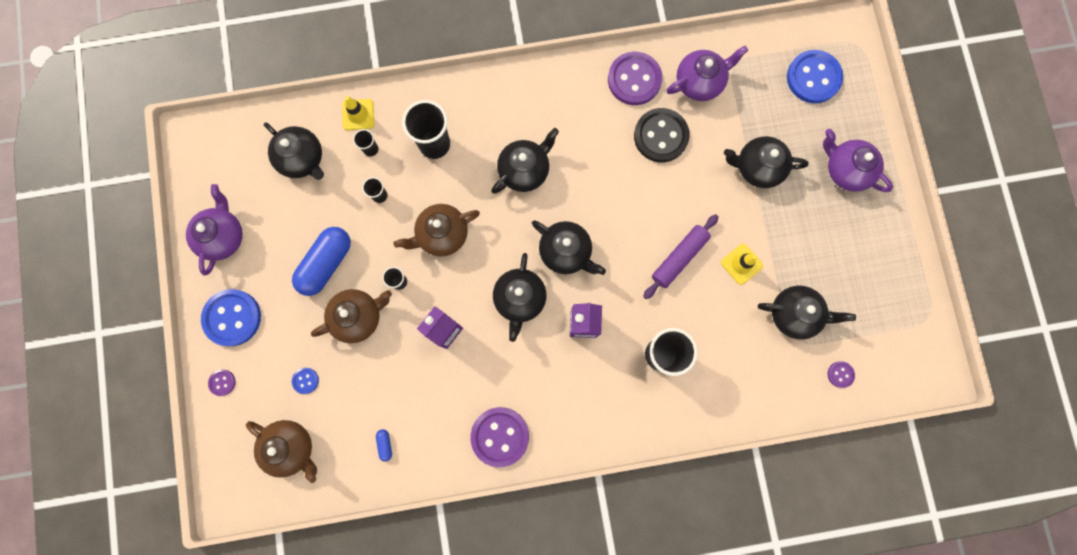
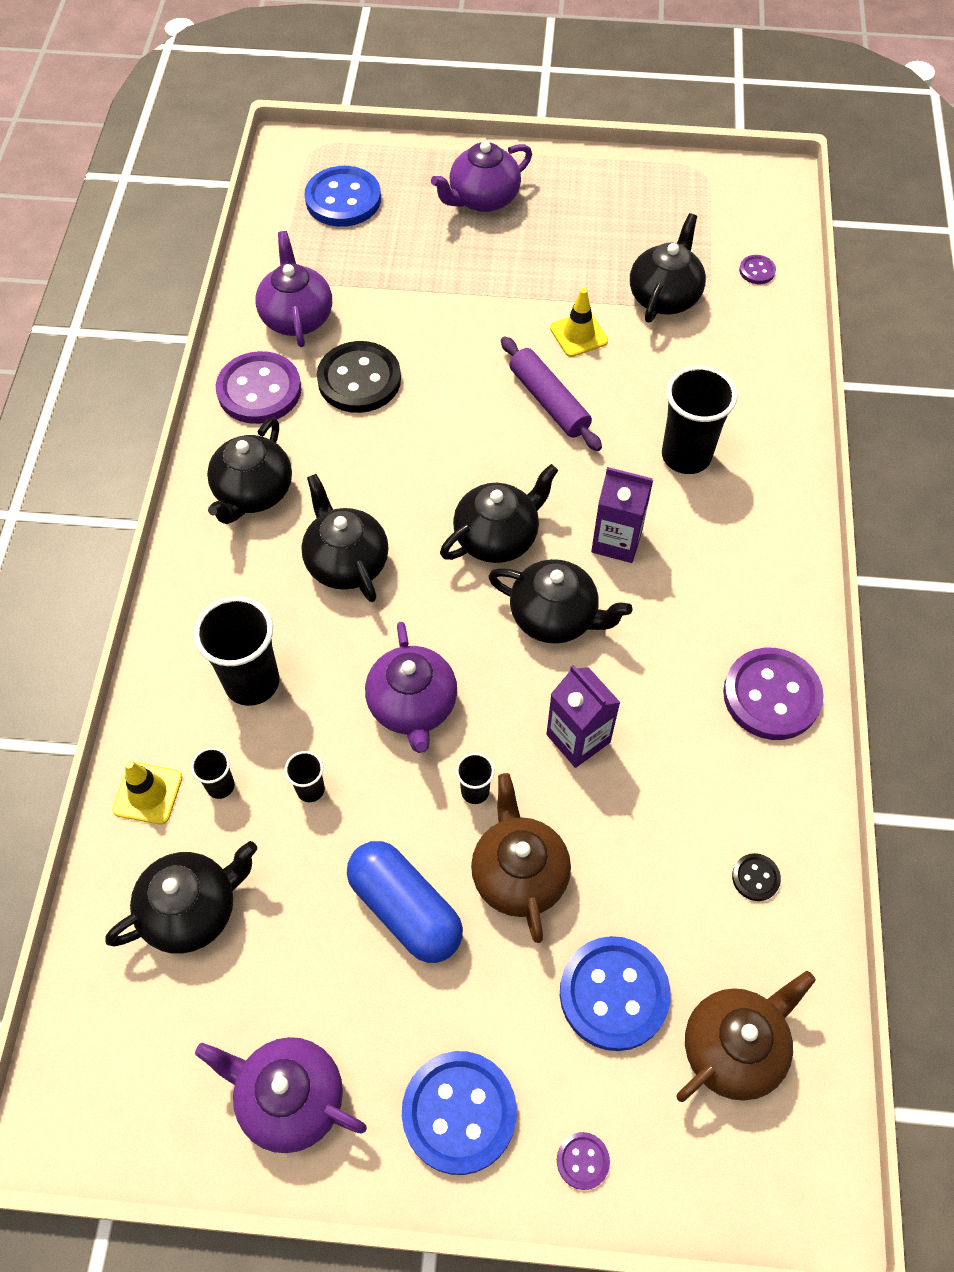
camera: 75 degrees left, 20 degrees down
(305, 380) = (614, 994): blue button -> blue button, size x2.21
(385, 444) = (755, 878): blue capsule -> black button
(442, 234) = (413, 706): brown teapot -> purple teapot
(757, 167) = (447, 285): black teapot -> black teapot (253, 493)

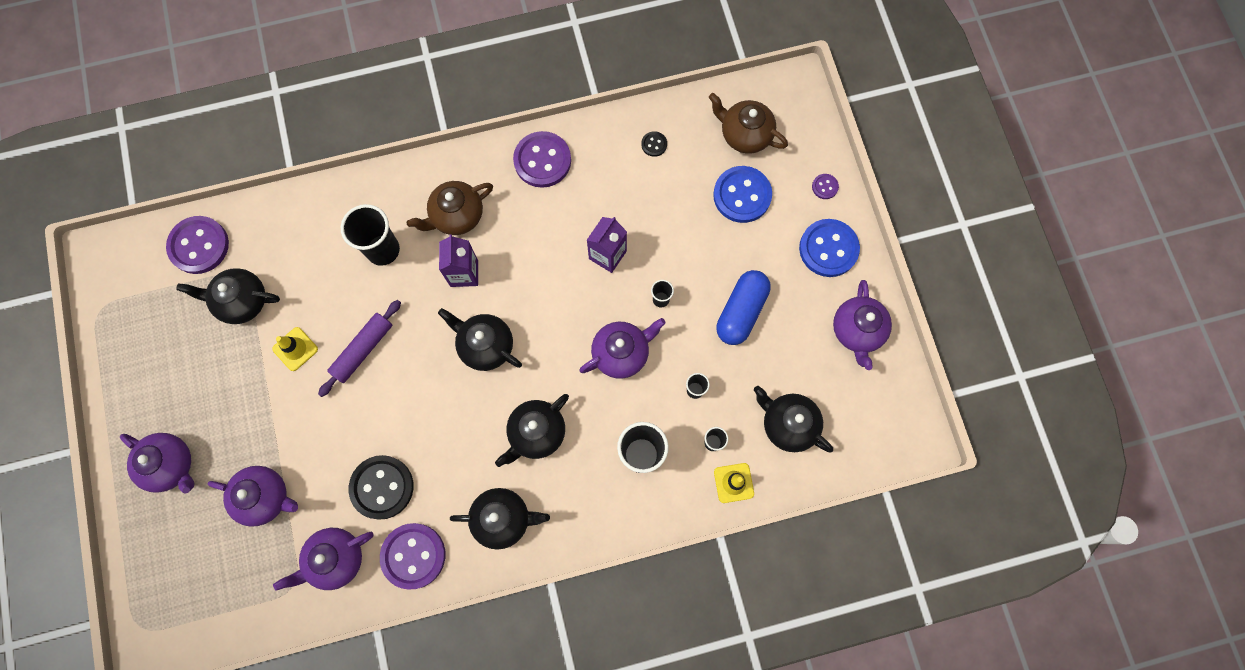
camera: 110 degrees left, 15 degrees up
(343, 199) = (198, 577): blue button -> none
(404, 270) = (265, 497): none -> purple teapot
(519, 874) = (698, 260): brown teapot -> brown teapot (456, 216)
(555, 617) = (532, 292): black teapot -> none
(757, 271) = (199, 246): purple button -> purple button, size x2.21

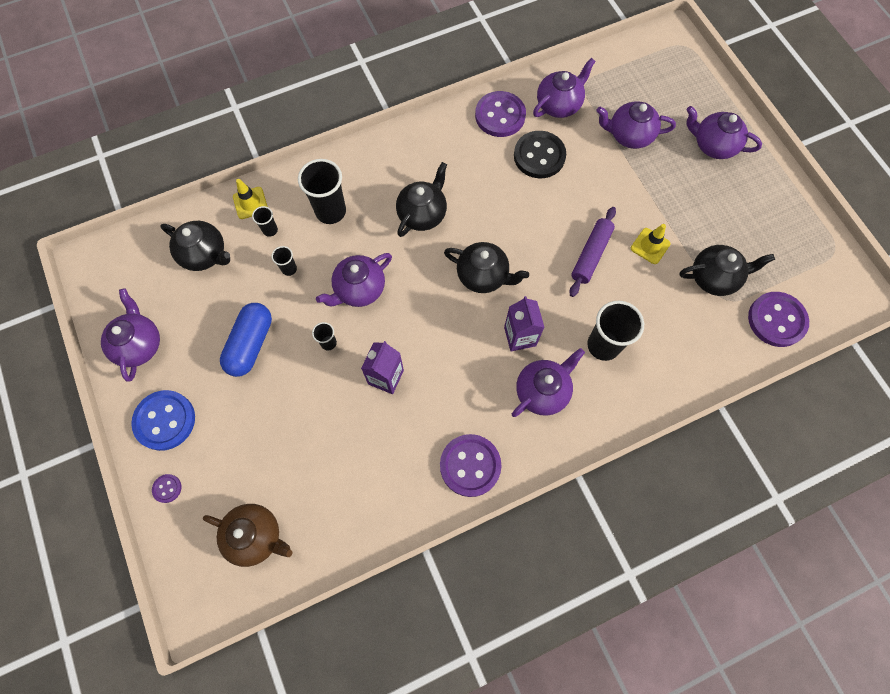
camera: 170 degrees right, 5 degrees down
(456, 216) = (542, 391): brown teapot -> purple teapot
(503, 519) = (436, 149): black teapot -> none
(654, 144) = (354, 506): black button -> none
(742, 195) = (255, 463): blue button -> none

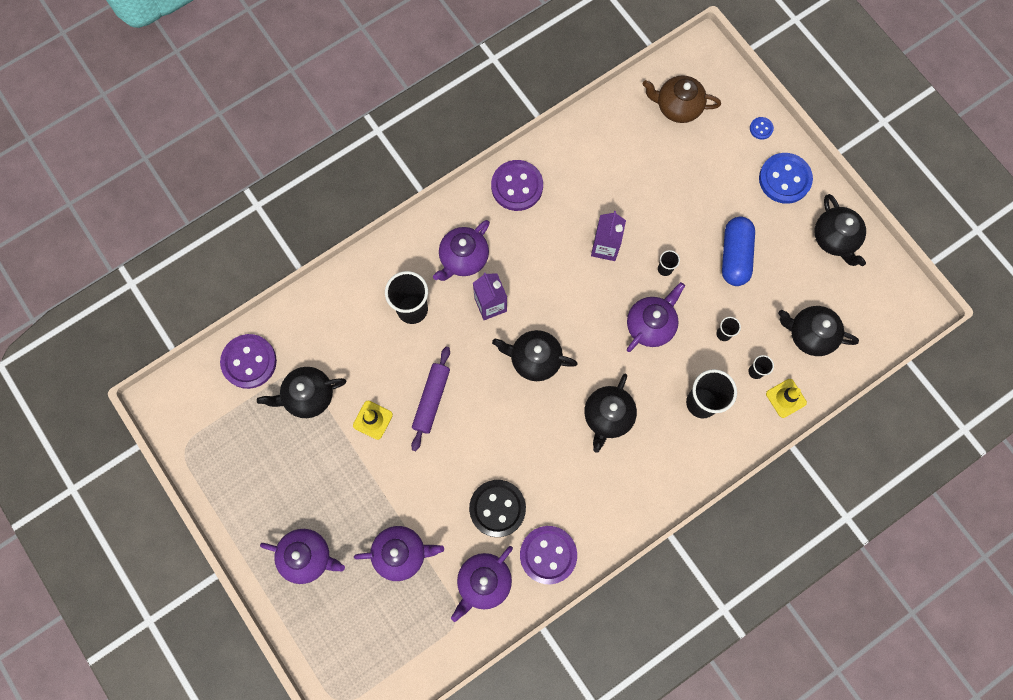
camera: 170 degrees right, 5 degrees up
(139, 344) = (835, 239): purple teapot -> black teapot
(167, 488) = (761, 128): purple button -> blue button

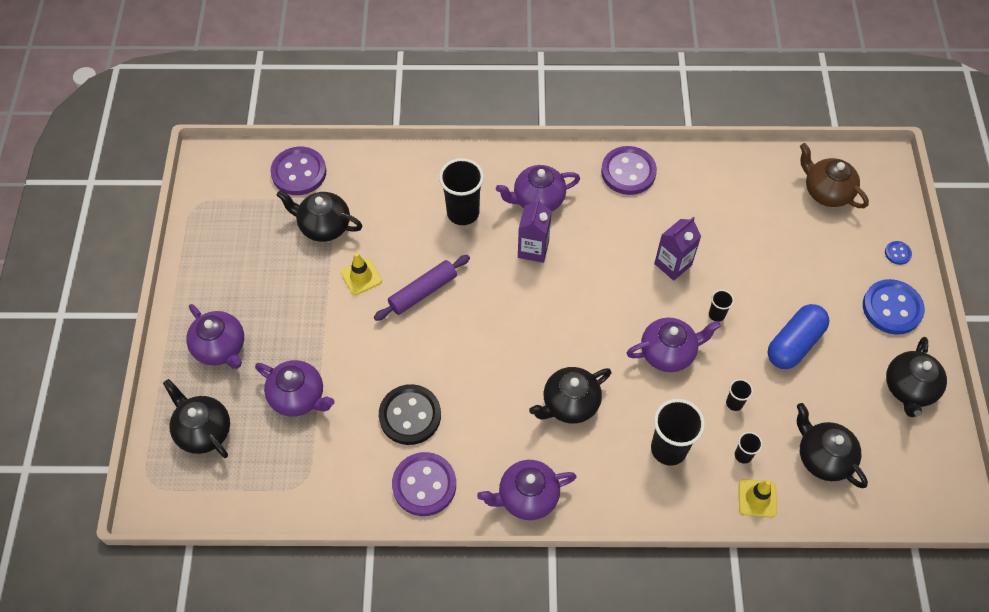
camera: 35 degrees right, 15 degrees down
(483, 582) = (349, 469): purple teapot -> purple teapot (527, 497)
(534, 359) = (538, 315): black teapot -> black teapot (203, 431)

